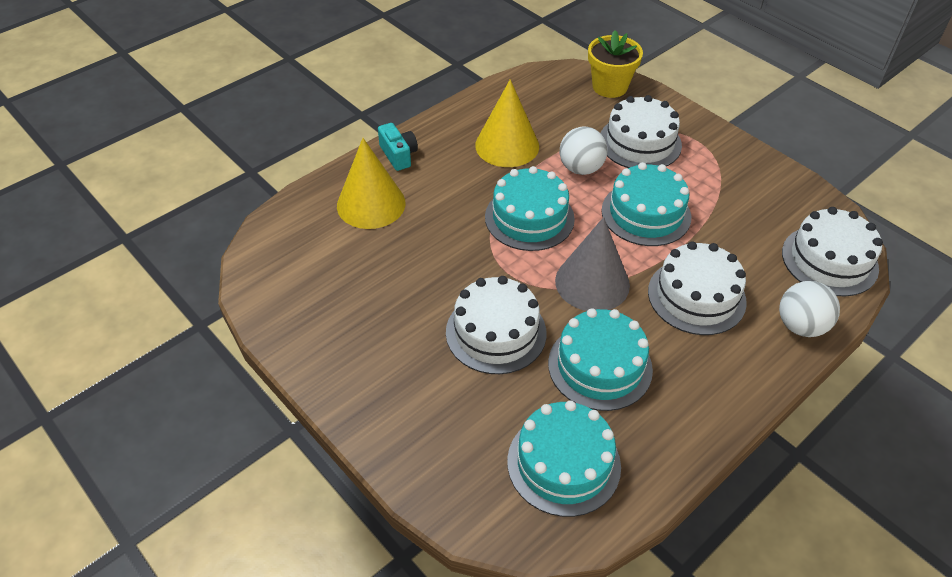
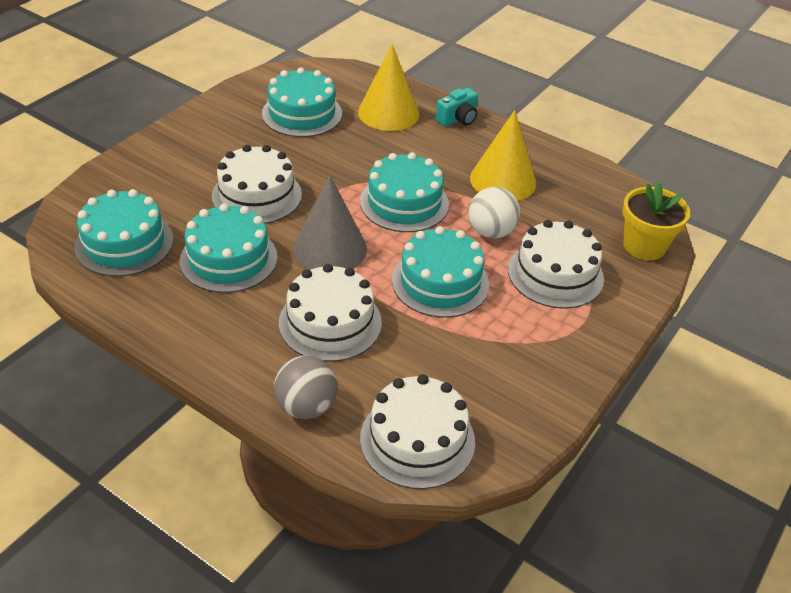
camera: 75 degrees right, 5 degrees down
(349, 276) = (302, 113): none -> turquoise cake
(800, 326) = (306, 406): white ball -> grey ball

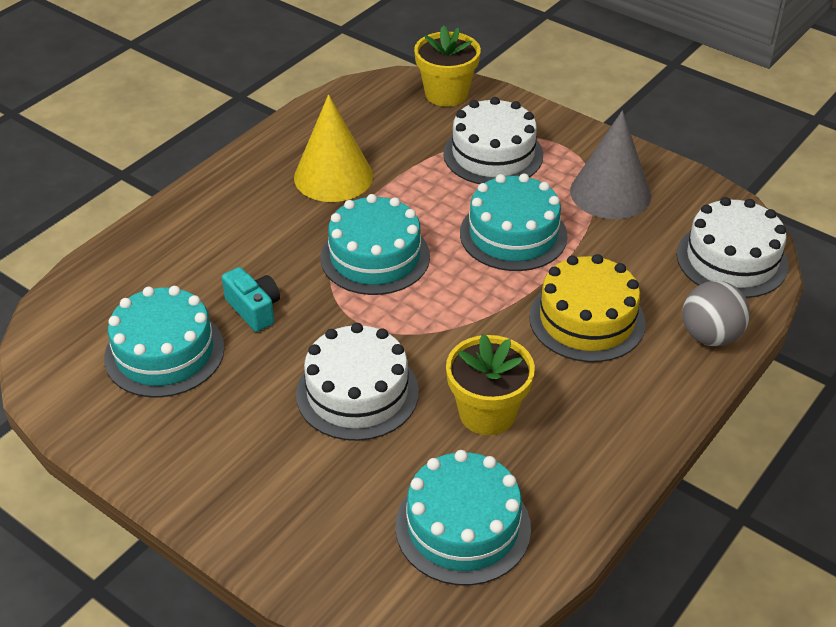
camera: 85 degrees left, 0 degrees up
(228, 259) = (487, 413): turquoise cake -> yellow flower pot
(330, 248) = (462, 321): grey cone -> grey cone (610, 193)
(330, 322) = (587, 319): white cake -> yellow cake
(388, 113) = (176, 265): yellow cone -> none
(458, 119) = (201, 203): turquoise camera -> turquoise camera (254, 309)
(491, 232) = (427, 192): white ball -> none

